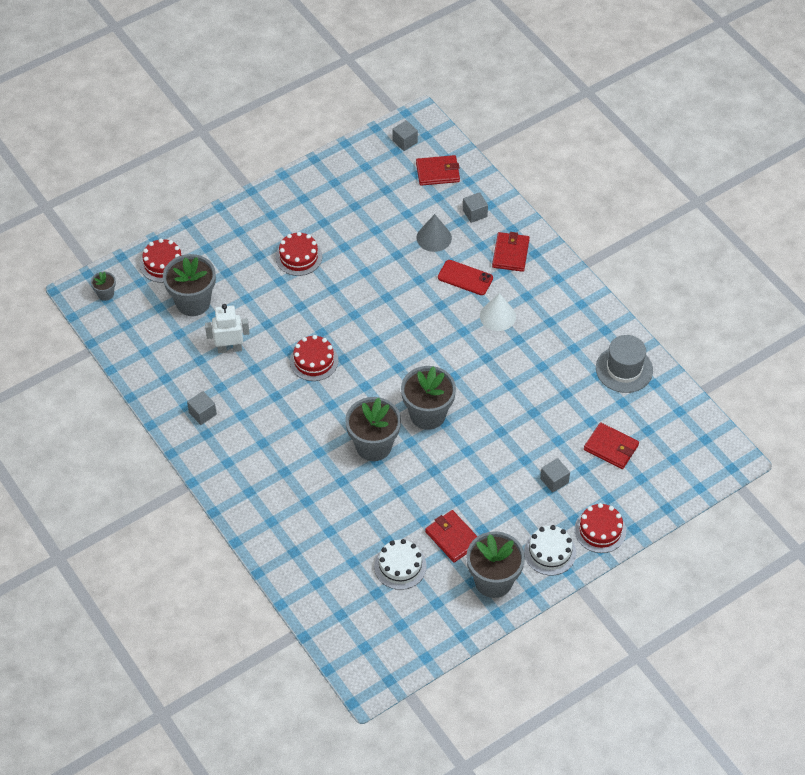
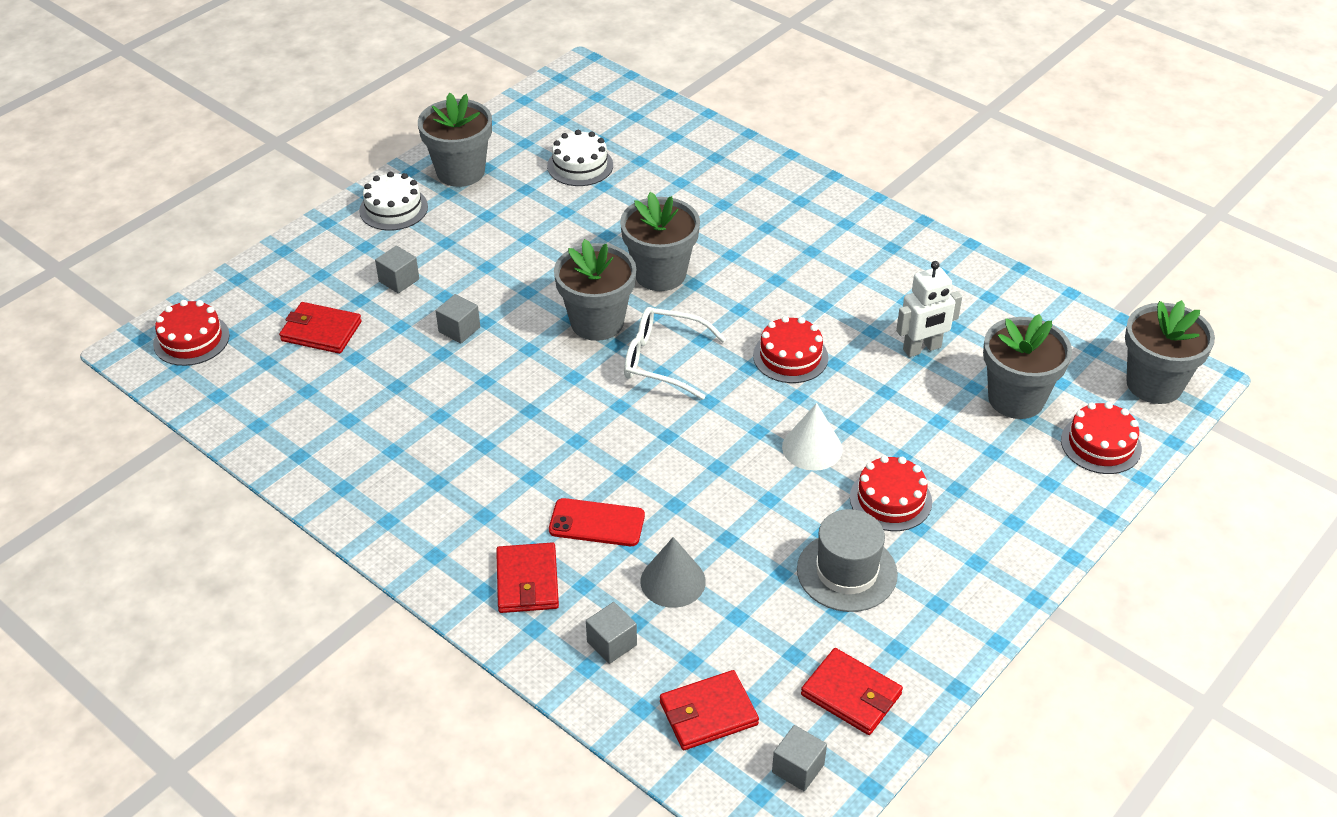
camera: 165 degrees right, 10 degrees down
(105, 294) = (1154, 384): grey flower pot -> grey flower pot, size x2.11
(202, 413) = (911, 267): grey cube -> grey cube (459, 329)
(394, 375) = (662, 360): none -> white glasses
(452, 537) = (522, 201): red wallet -> red wallet (851, 695)
(497, 316) = (526, 473): white cone -> white cone (812, 448)
(600, 530) = (329, 240): red cake -> red cake (191, 339)
(624, 369) = (307, 435): grey hat -> grey hat (847, 572)

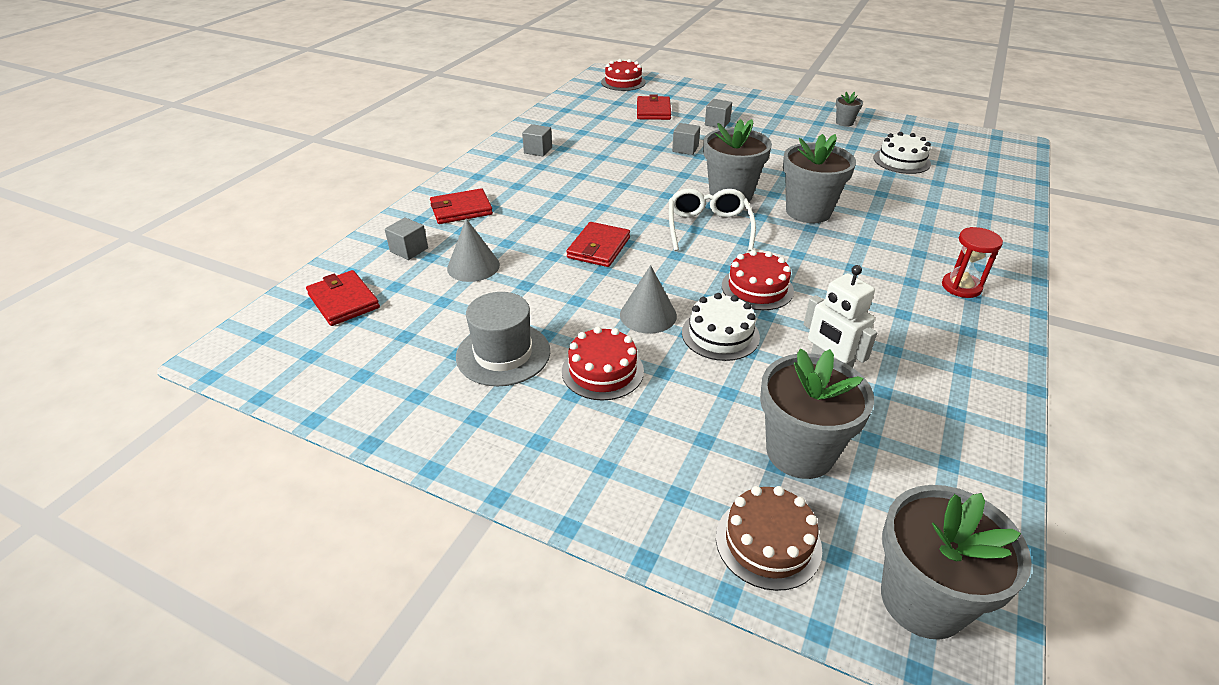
camera: 75 degrees right, 5 degrees down
(393, 208) = (784, 110): white cake -> white cake (720, 334)
(460, 172) = (844, 122): grey flower pot -> grey flower pot, size x0.47
(597, 523) = (523, 226): red phone -> none
(798, 768) = (285, 353): grey cube -> grey cube (538, 150)
(812, 448) = (648, 315): white cone -> grey cone
(829, 224) = (961, 287): none -> red hourglass
(851, 695) = (361, 373): red wallet -> red wallet (598, 248)
(1101, 444) = (768, 542): red cake -> brown cake

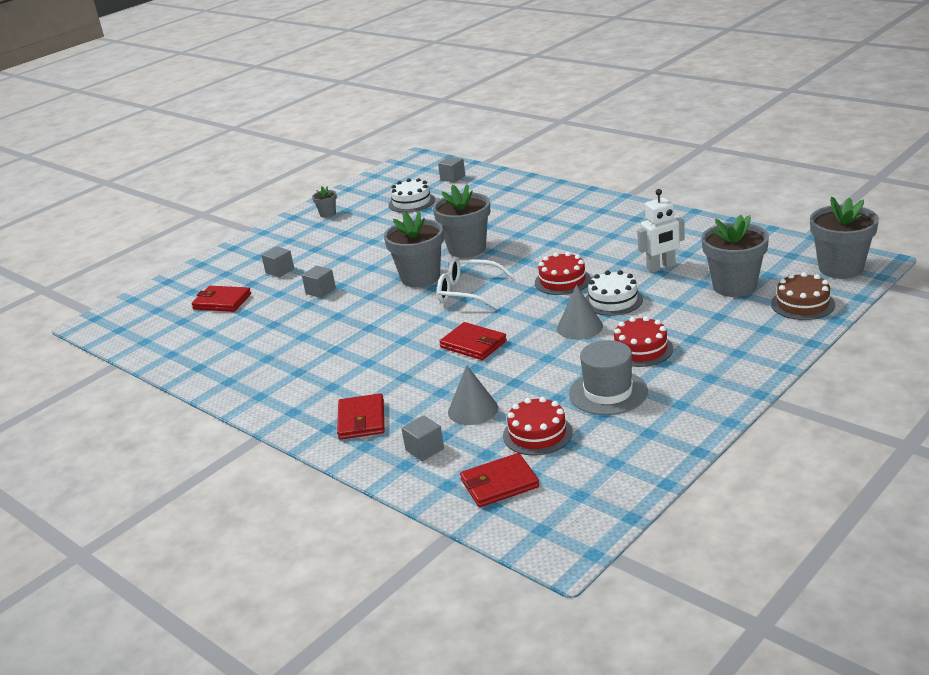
camera: 70 degrees left, 10 degrees down
(538, 150) = (260, 373): grey cube -> grey cube (452, 178)
(623, 82) = (130, 315): red cake -> red cake (537, 434)
(961, 287) = (590, 212): red hourglass -> none

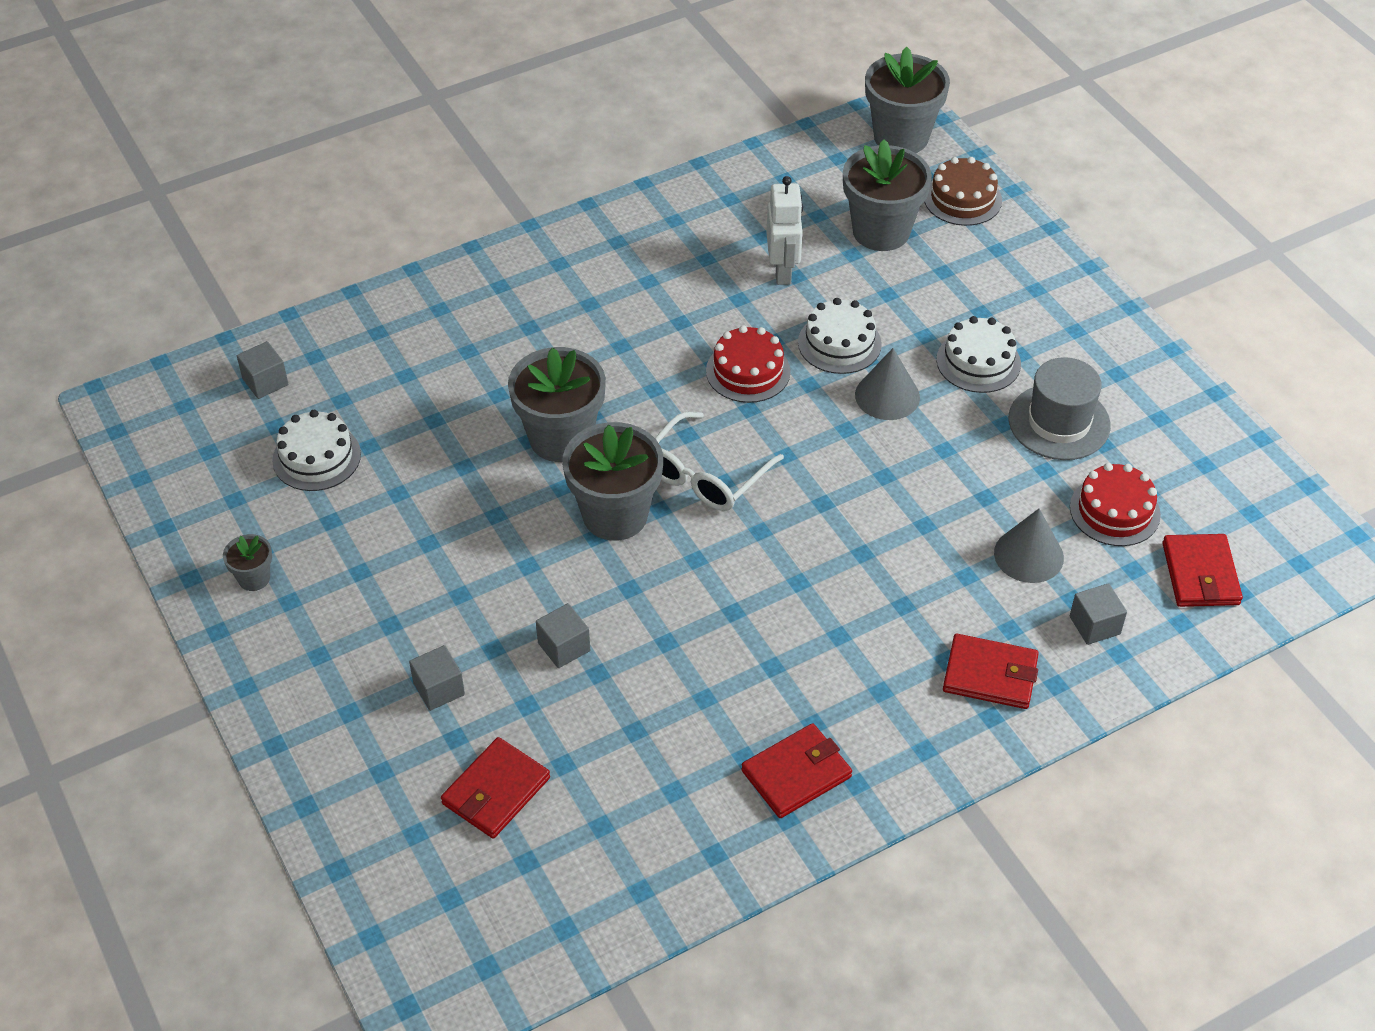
camera: 75 degrees left, 20 degrees up
(473, 344) = (863, 510): red wallet -> red wallet (796, 774)
(641, 349) = (978, 362): red cake -> white cake

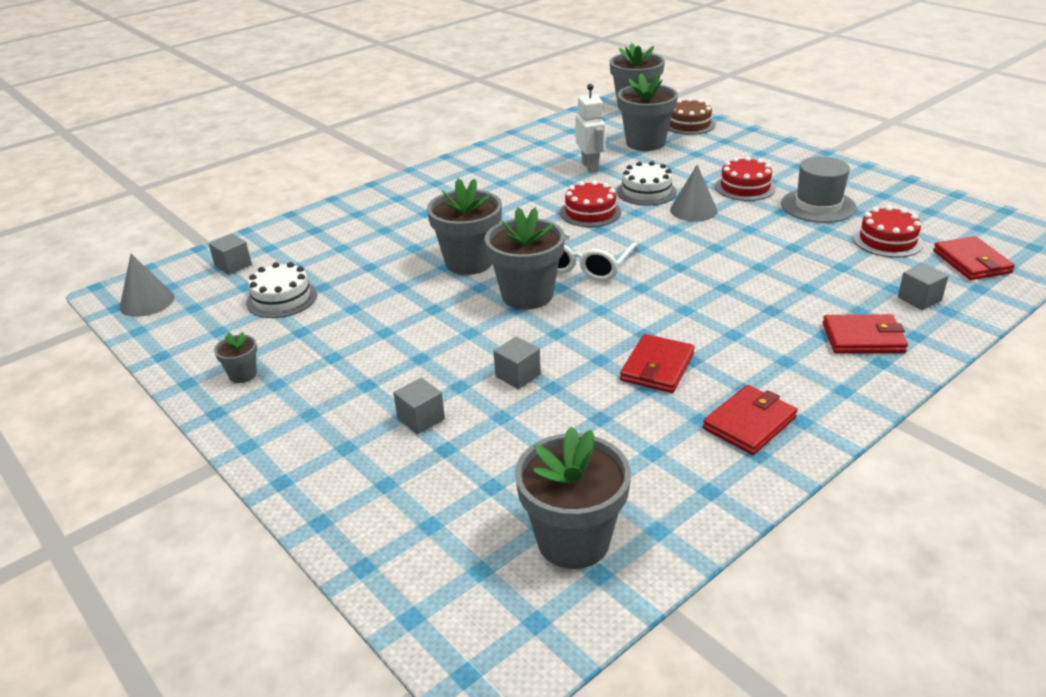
camera: 10 degrees left, 15 degrees down
(495, 791) = (495, 480): red wallet -> red wallet (657, 367)
(552, 884) = (573, 540): none -> grey flower pot
(978, 362) = (745, 187): white cake -> red cake
(1028, 555) = (844, 270): grey cone -> grey cone (147, 302)

